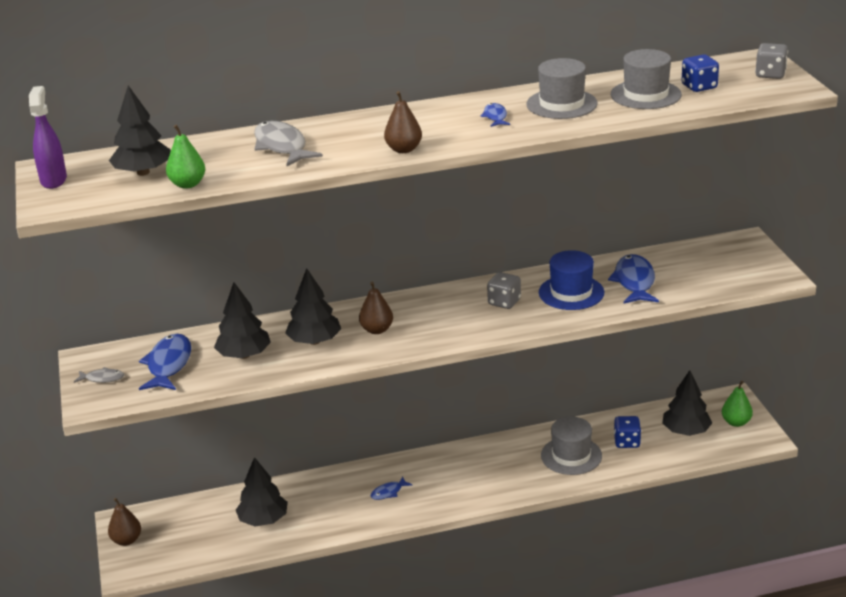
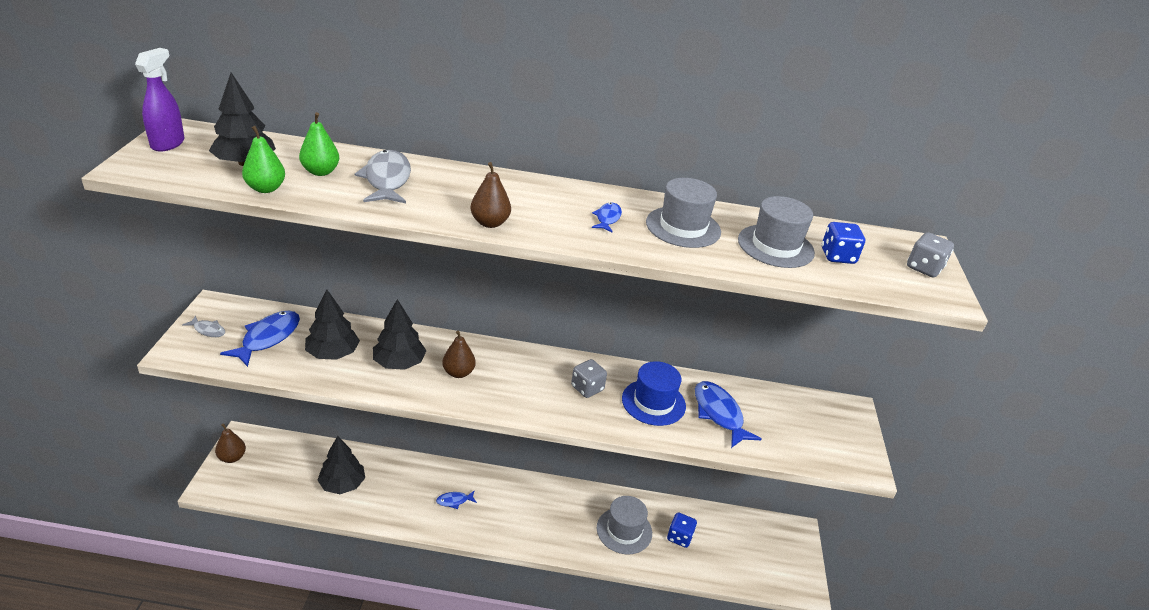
camera: 15 degrees right, 5 degrees up
(634, 282) = (719, 414): blue fish -> blue fish turned 45 degrees counterclockwise
(686, 431) = (737, 548): black tree -> none
(736, 422) = (787, 558): green pear -> green pear (320, 172)

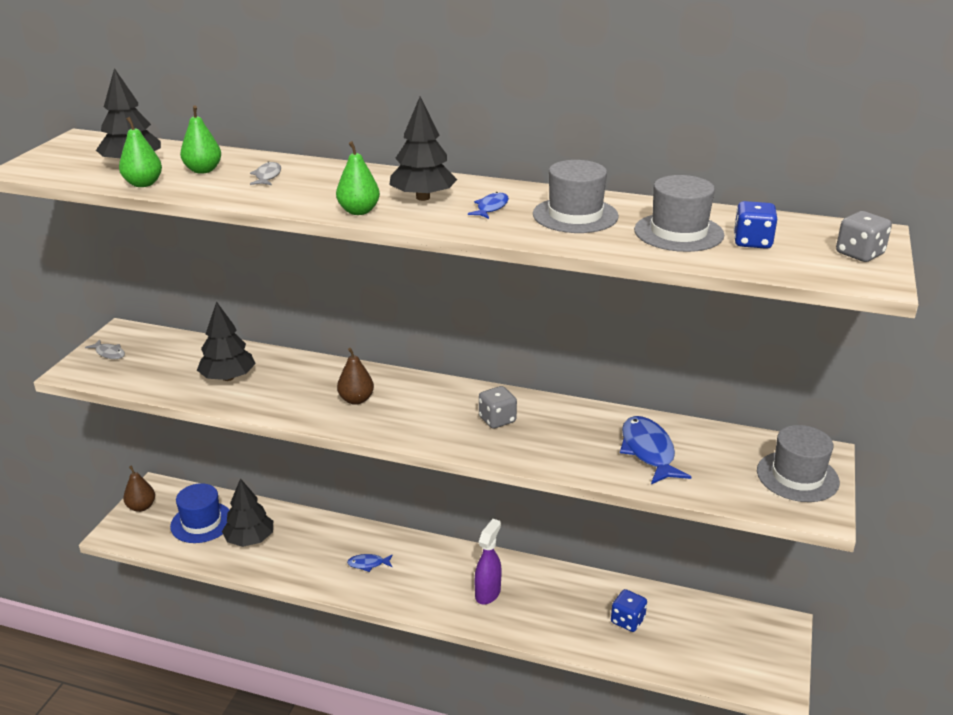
camera: 15 degrees right, 5 degrees down
(168, 144) = (66, 150): purple spray bottle -> purple spray bottle (488, 593)
(268, 338) = (166, 362): blue fish -> none
(387, 180) = (267, 176): grey fish -> grey fish, size x0.52
(399, 363) = (295, 388): black tree -> black tree (423, 198)
(490, 223) = (359, 211): brown pear -> green pear
(624, 530) = (560, 608): grey hat -> grey hat (797, 476)
(653, 402) = (571, 436): blue hat -> blue hat (201, 522)

